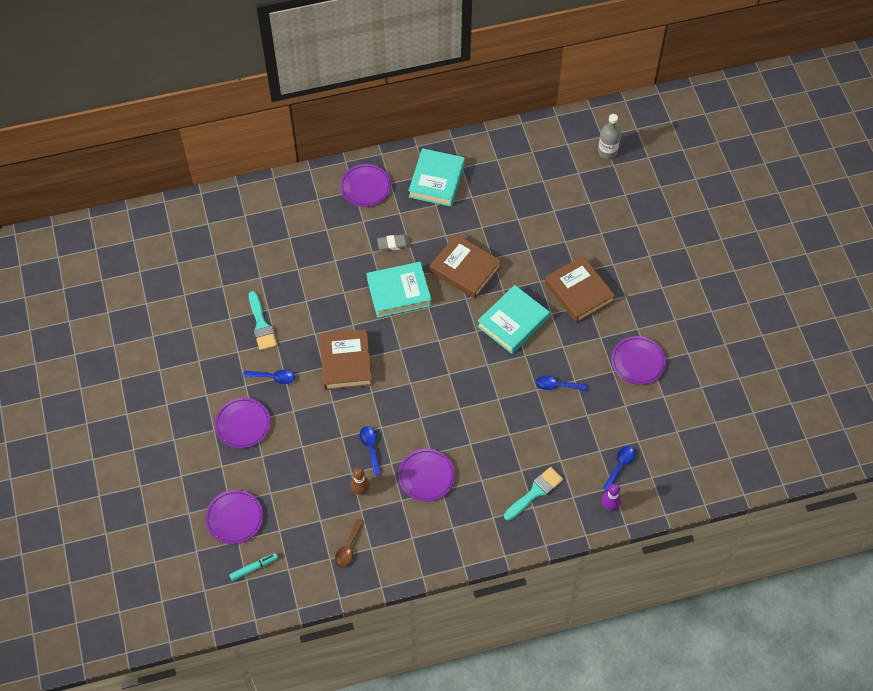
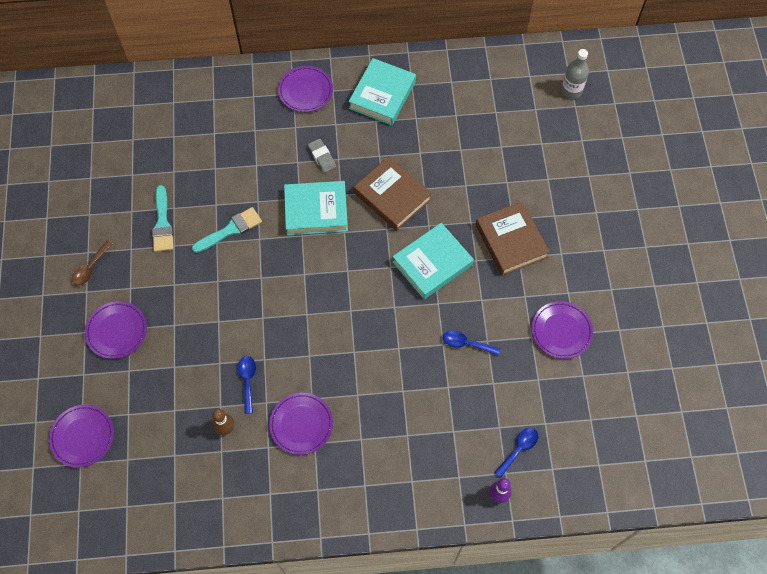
camera: 10 degrees right, 5 degrees up
(254, 568) = (89, 498): turquoise marker -> none
(273, 377) = (161, 284): blue spoon -> none
(346, 362) = (242, 280): brown book -> none
(348, 548) = (197, 494): brown spoon -> brown spoon (90, 268)
(393, 244) = (322, 157): grey eraser -> grey eraser turned 60 degrees clockwise
(535, 492) = (418, 464): turquoise brush -> turquoise brush (230, 230)

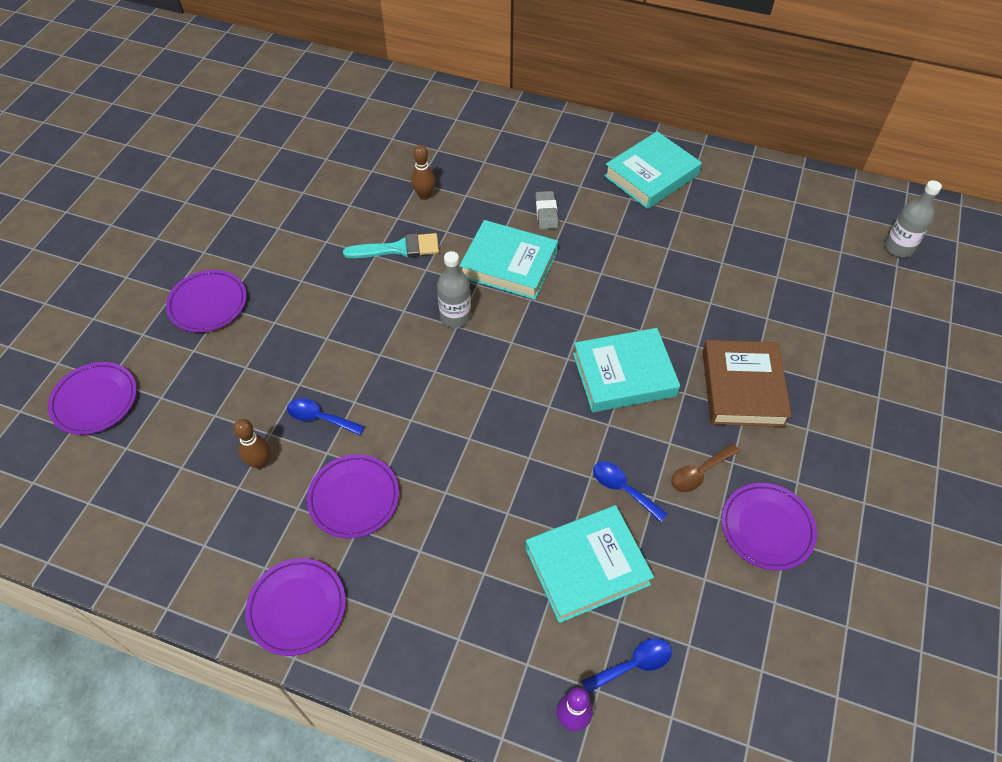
camera: 25 degrees right, 10 degrees down
(90, 268) = (223, 230): brown spoon -> brown spoon (699, 473)
(162, 223) = (328, 216): turquoise brush -> none
(226, 177) = (424, 195): none -> brown bowling pin
(247, 381) = (320, 418): blue spoon -> blue spoon turned 90 degrees counterclockwise
(299, 267) = (455, 316): none -> grey bottle
(305, 91) = (563, 143): purple plate -> purple plate (297, 608)
(392, 196) = (610, 282): brown book -> none
(466, 403) = (587, 566): none -> turquoise book

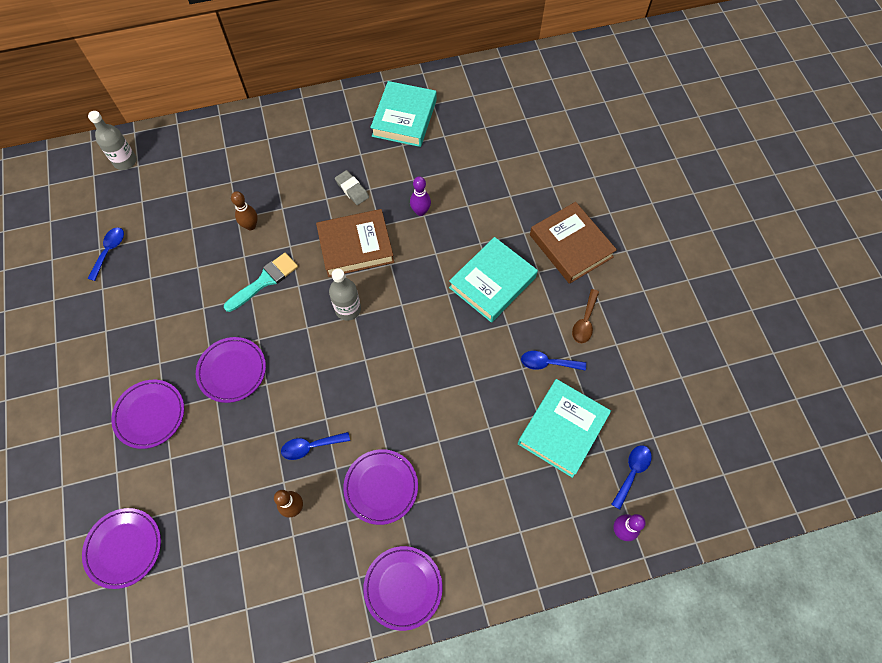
camera: 35 degrees left, 10 degrees up
(288, 153) = (109, 251): none -> blue spoon
(509, 264) = (356, 246): turquoise book -> brown book
(600, 268) = (420, 211): none -> purple bowling pin
(767, 528) = (646, 332): purple plate -> purple plate (232, 371)
(898, 247) = (597, 87): grey bottle -> grey bottle (125, 161)

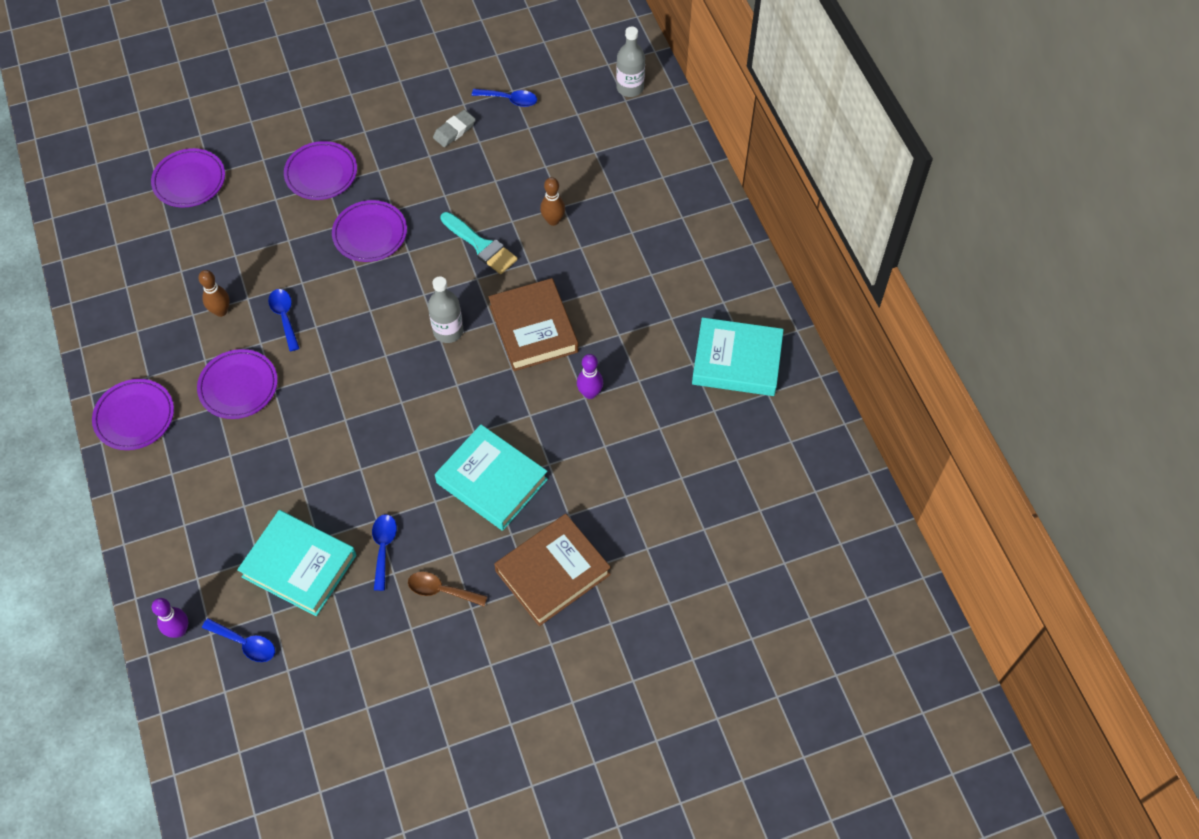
camera: 85 degrees right, 5 degrees down
(352, 189) = (615, 315): grey eraser -> grey eraser (454, 131)

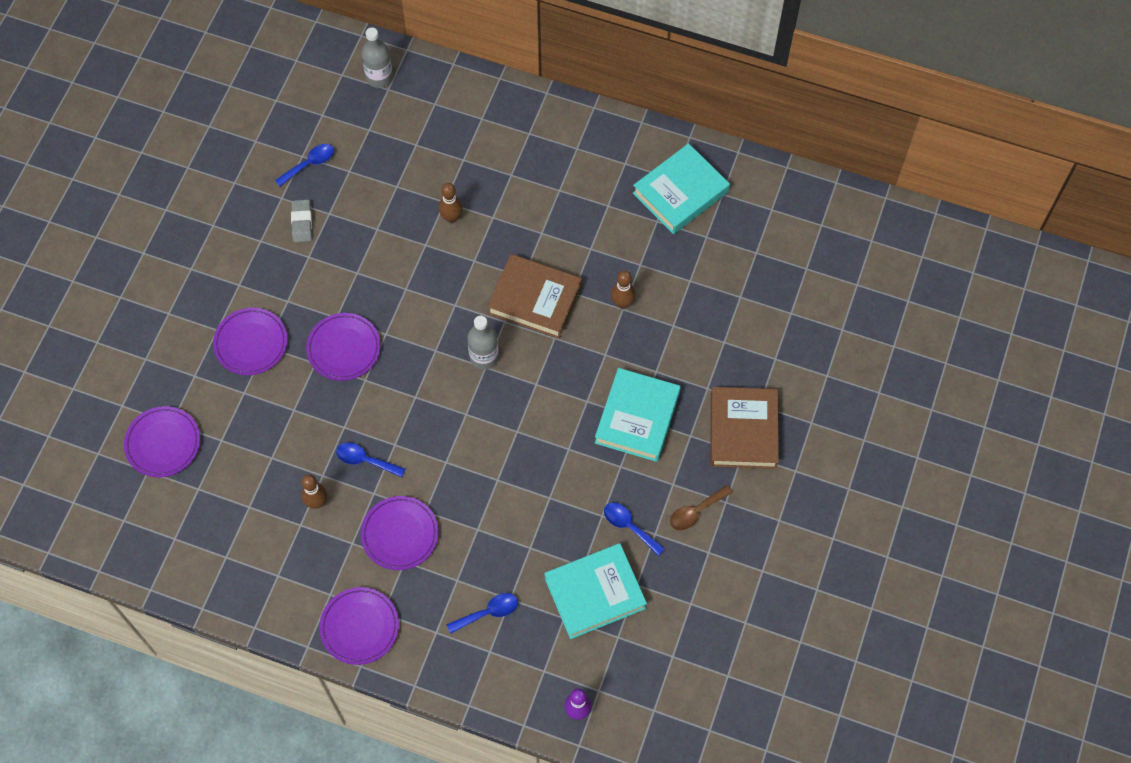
camera: 50 degrees left, 5 degrees up
(245, 643) = (627, 671): blue spoon -> blue spoon (488, 612)
(481, 245) = (428, 281): turquoise brush -> none
(492, 481) = (637, 418): turquoise book -> turquoise book turned 60 degrees counterclockwise
(590, 393) = (622, 303): purple bowling pin -> brown bowling pin

